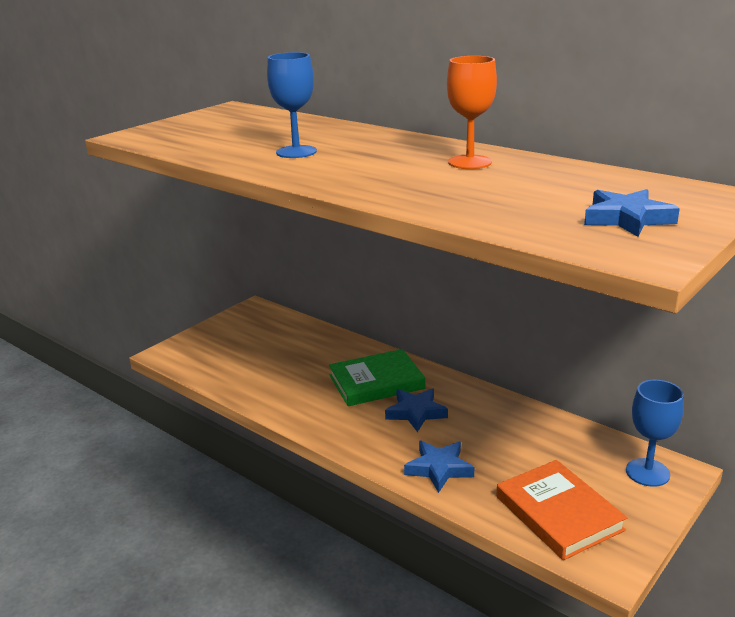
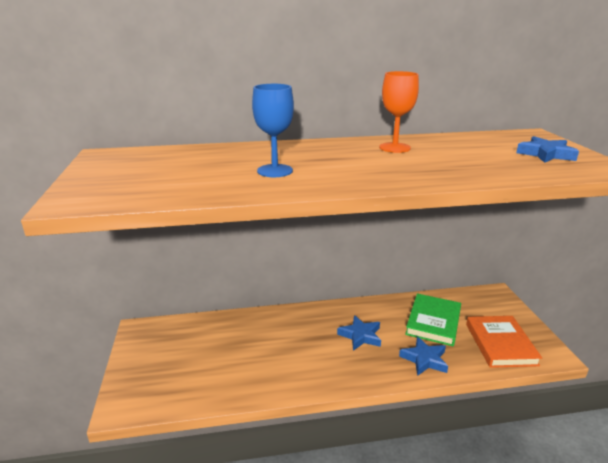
camera: 50 degrees left, 0 degrees up
(376, 382) = (309, 331): green book -> green book (433, 322)
(558, 513) = (500, 344): orange book -> orange book turned 75 degrees clockwise
(647, 472) = (490, 301): blue goblet -> none

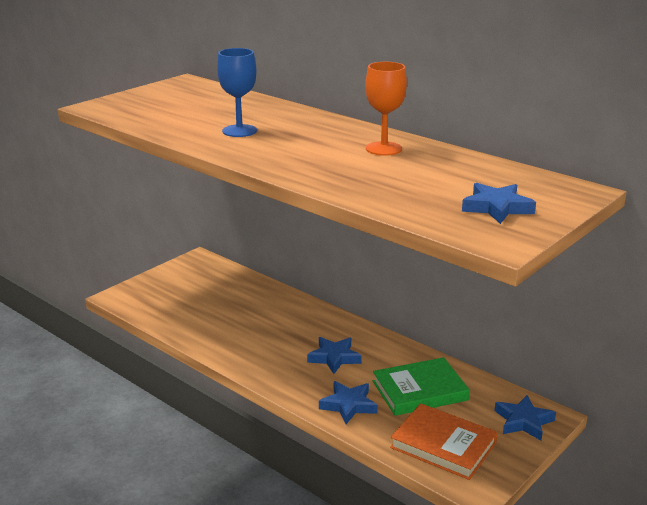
camera: 50 degrees right, 0 degrees up
(496, 304) = (523, 421): none -> blue star
(500, 344) = (443, 445): orange book -> orange book turned 75 degrees clockwise

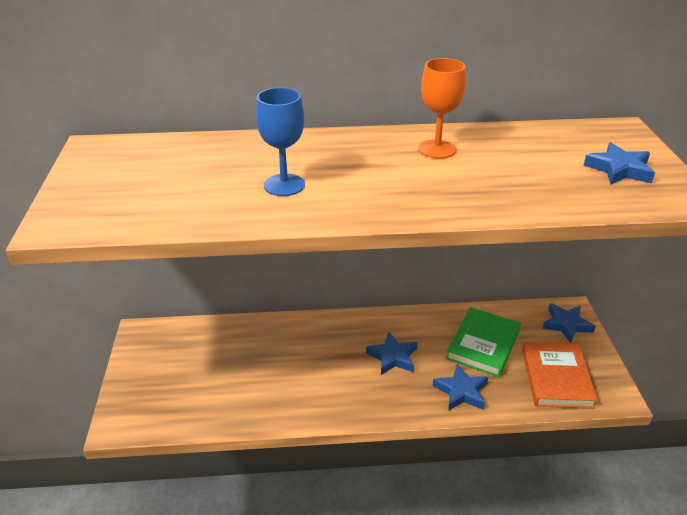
camera: 45 degrees left, 10 degrees up
(443, 445) = (556, 378): orange book -> orange book turned 75 degrees counterclockwise

